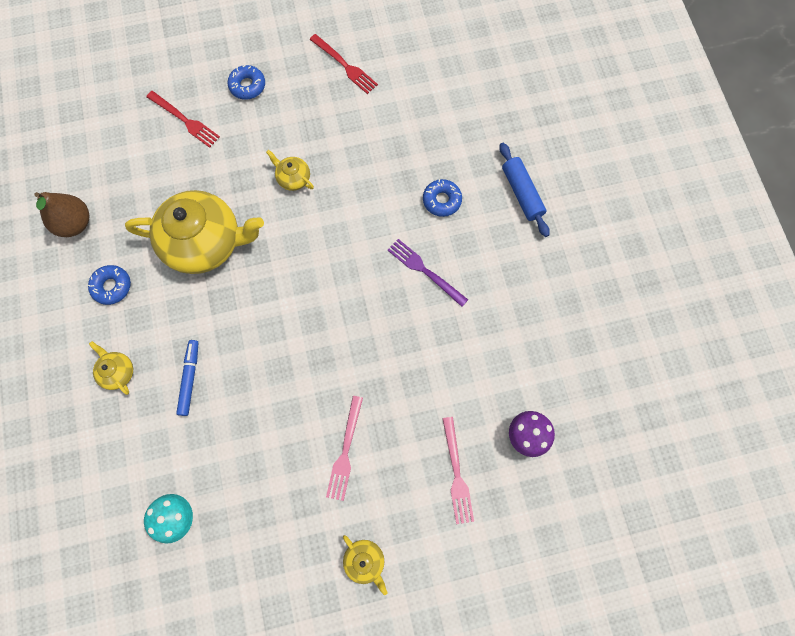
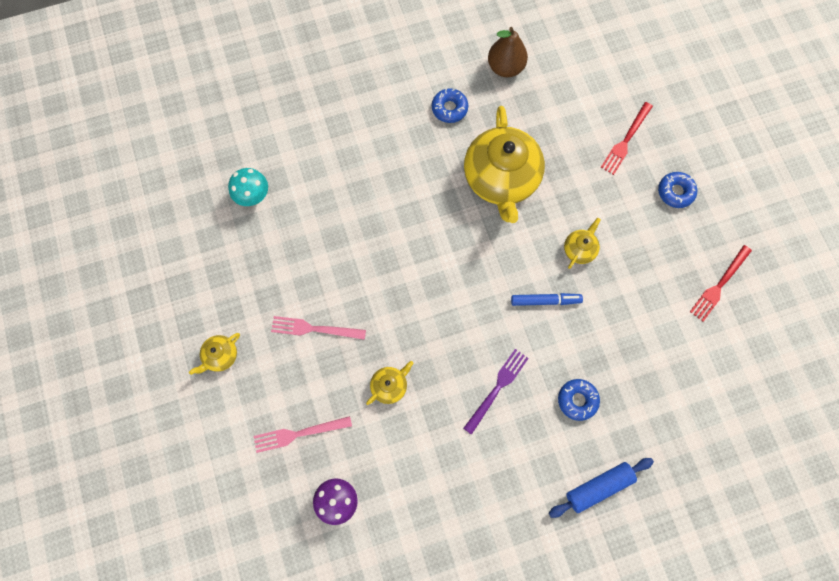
camera: 85 degrees right, 0 degrees up
(118, 372) = (373, 127): yellow teapot -> yellow teapot (389, 386)
(190, 378) = (371, 186): blue marker -> blue marker (545, 301)

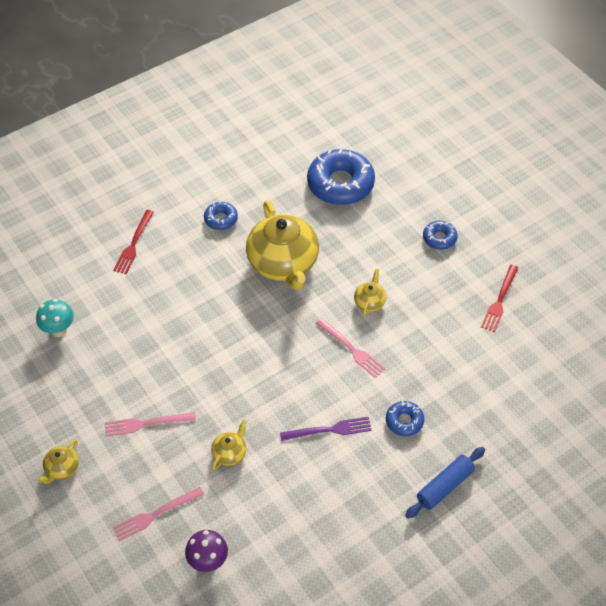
camera: 15 degrees left, 20 degrees down
(497, 388) = (329, 430): purple fork -> purple fork turned 60 degrees clockwise
(505, 67) = (261, 177): brown pear -> none
(545, 301) = (352, 349): blue marker -> pink fork
(587, 97) = (340, 184): none -> blue donut
(625, 140) = (384, 209): red fork -> red fork (133, 244)

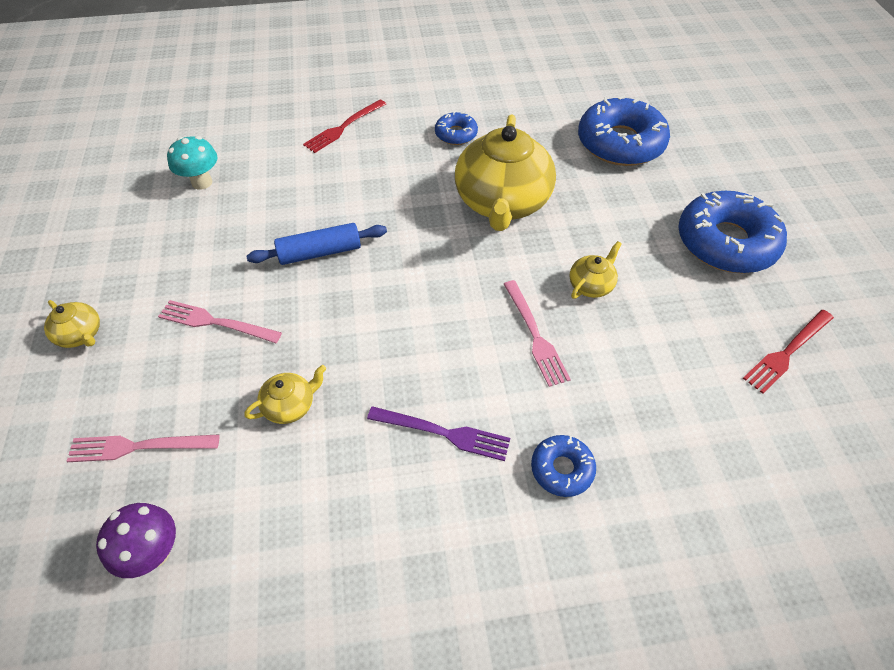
camera: 25 degrees right, 0 degrees up
(62, 468) = (81, 335): yellow teapot -> yellow teapot turned 105 degrees counterclockwise
(439, 238) = (726, 242): blue donut -> blue donut, size x2.03
(444, 486) = (579, 609): blue rolling pin -> blue rolling pin (320, 252)

